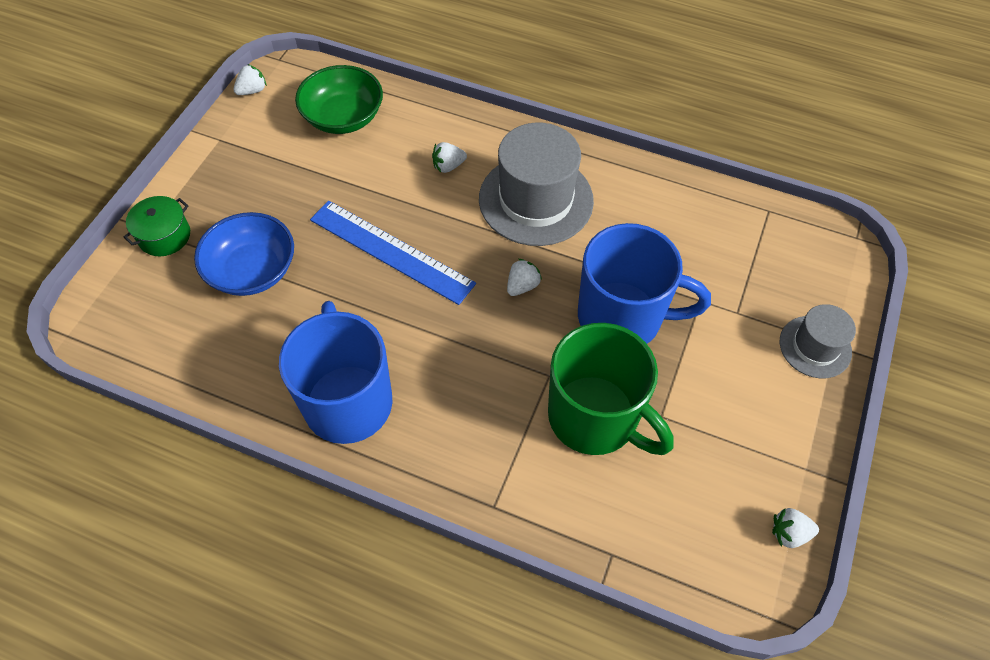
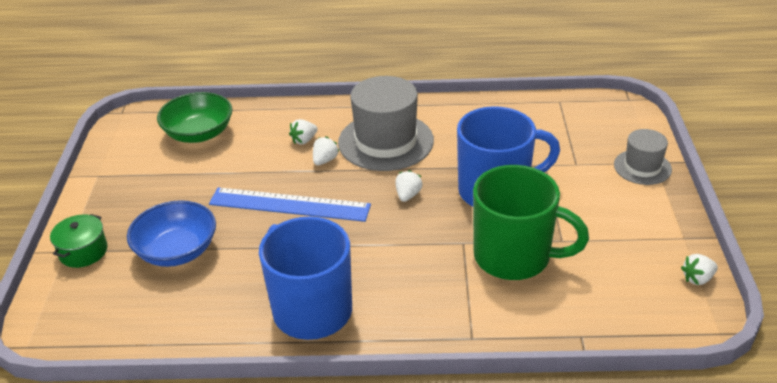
camera: 20 degrees left, 20 degrees down
(252, 90) = (109, 137): white strawberry -> white strawberry (325, 160)

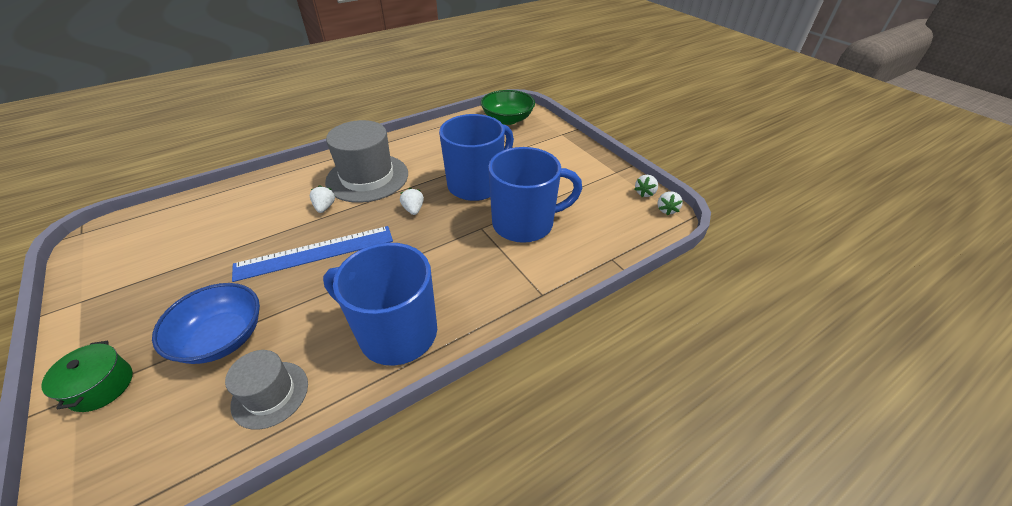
camera: 35 degrees left, 5 degrees up
(199, 133) = (184, 225): green bowl -> green bowl (507, 119)
(304, 140) = (295, 198): white strawberry -> white strawberry (666, 210)
(514, 257) = (524, 224): green mug -> blue mug
(642, 167) = (557, 139): grey hat -> grey hat (270, 394)

